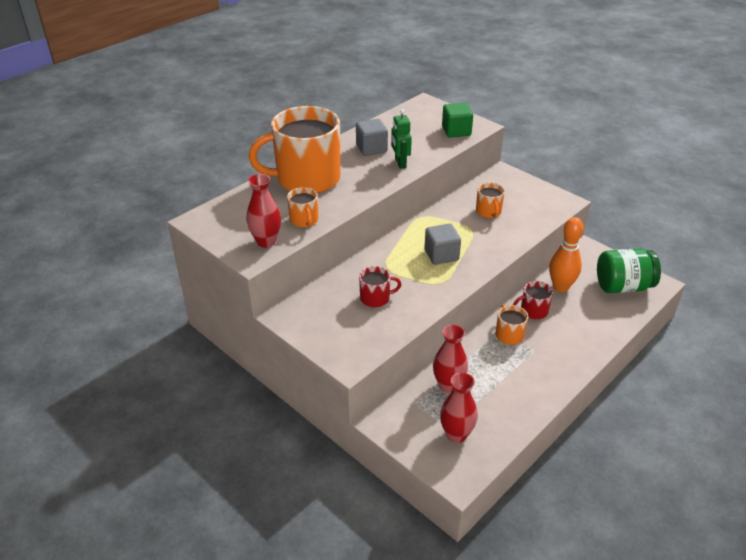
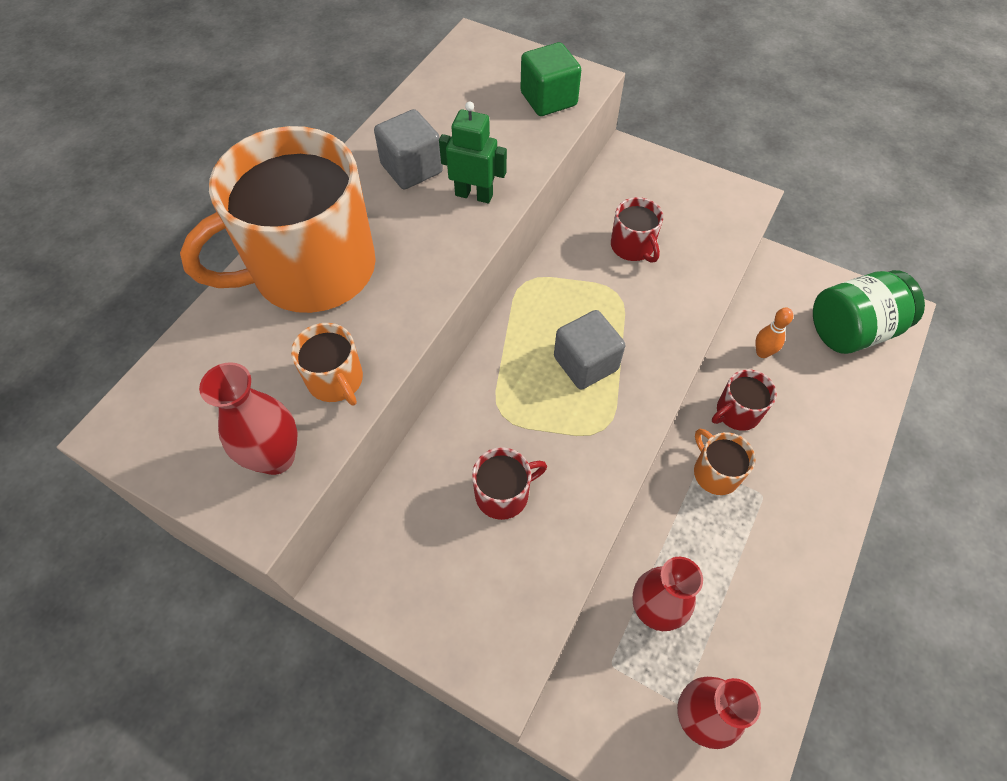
camera: 15 degrees left, 20 degrees up
(400, 163) = (474, 195): green robot -> green robot turned 135 degrees clockwise
(488, 212) = (633, 247): orange mug -> red mug
(560, 287) = (762, 352): orange bowling pin -> orange bowling pin, size x0.53

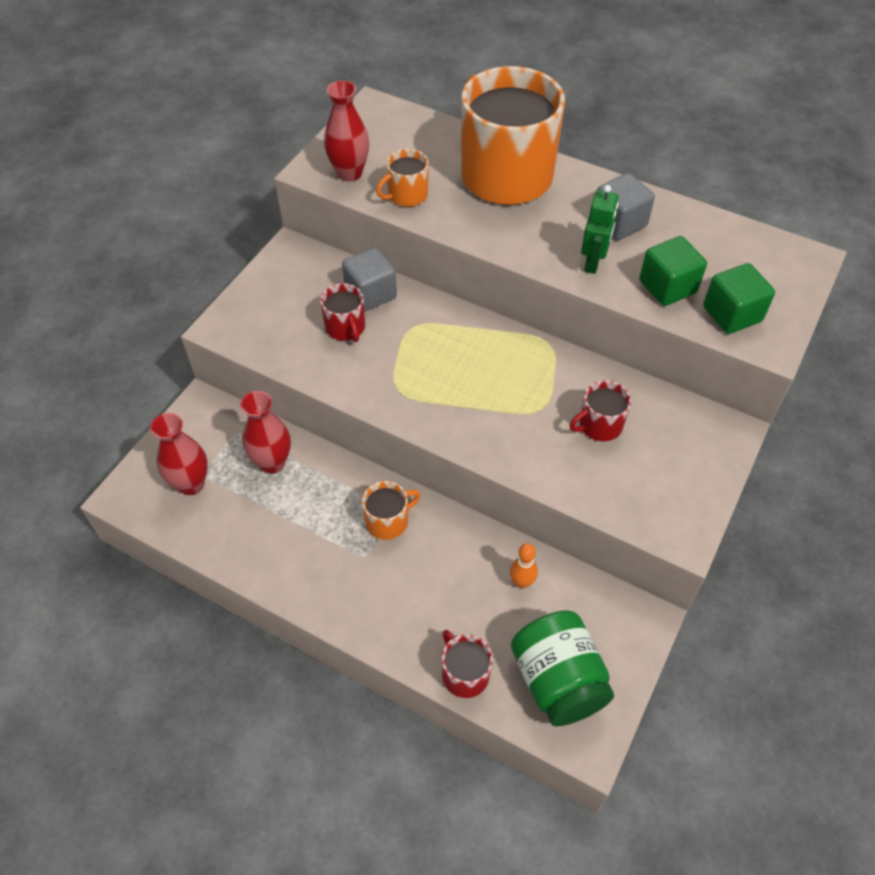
camera: 90 degrees right, 5 degrees down
(512, 140) = (667, 287): none -> green cube
(585, 363) = (462, 382): grey cube -> grey cube (370, 293)
(736, 412) = (450, 547): red mug -> red mug (464, 673)

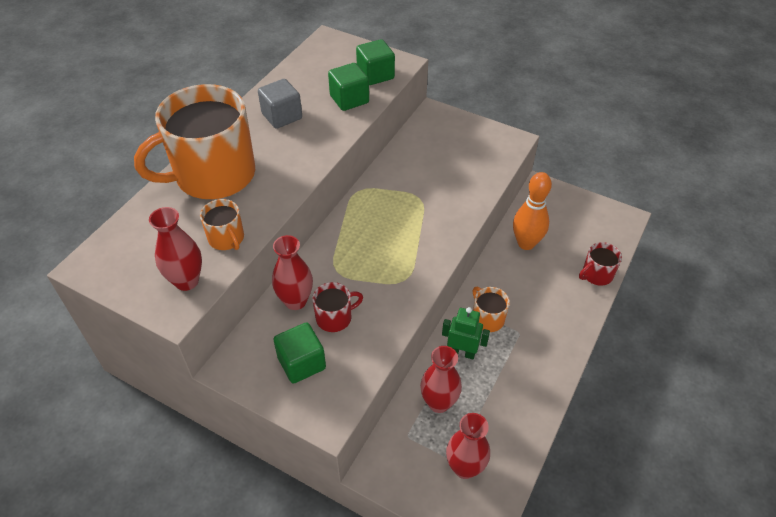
camera: 90 degrees left, 5 degrees down
(289, 303) = (301, 363): none -> green cube
(370, 293) = (295, 301): grey cube -> red vase
(521, 582) = (526, 243): orange bowling pin -> orange bowling pin, size x1.88
(558, 680) = (590, 229): green jar -> none
(593, 262) = (322, 132): green robot -> green robot (462, 352)
(599, 425) = (432, 170): red mug -> none

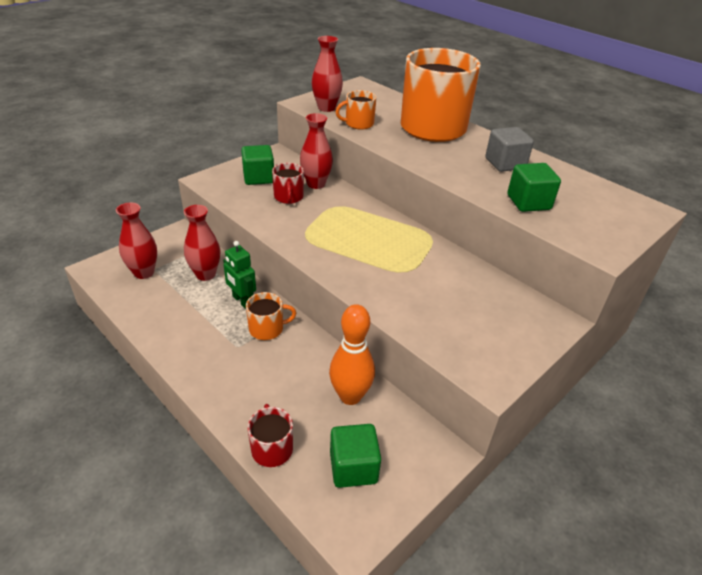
camera: 105 degrees right, 10 degrees down
(375, 75) = (576, 227): green cube -> green cube (353, 467)
(462, 352) = (242, 301): green robot -> green robot turned 105 degrees clockwise

